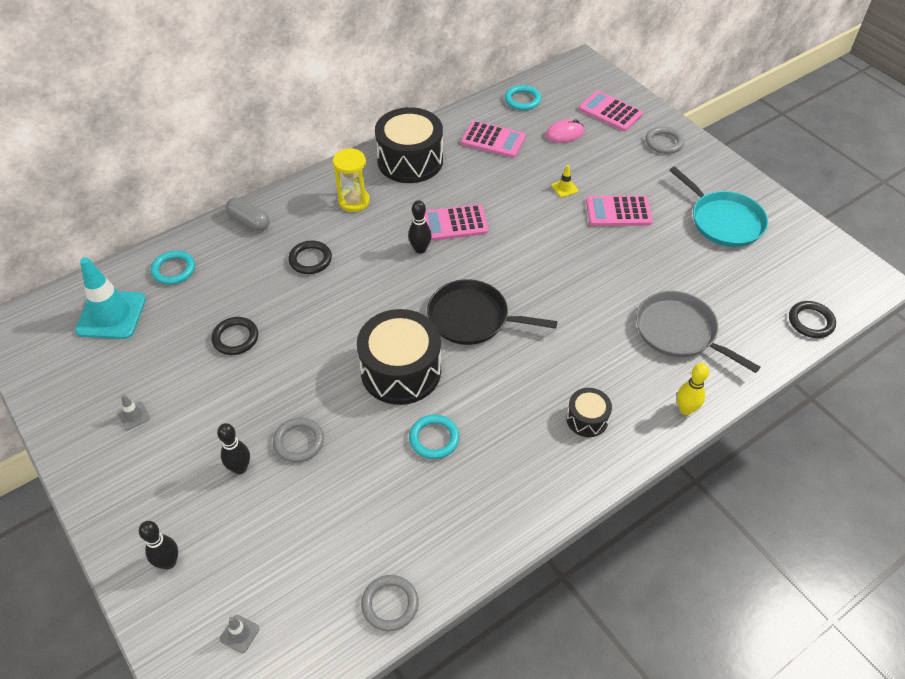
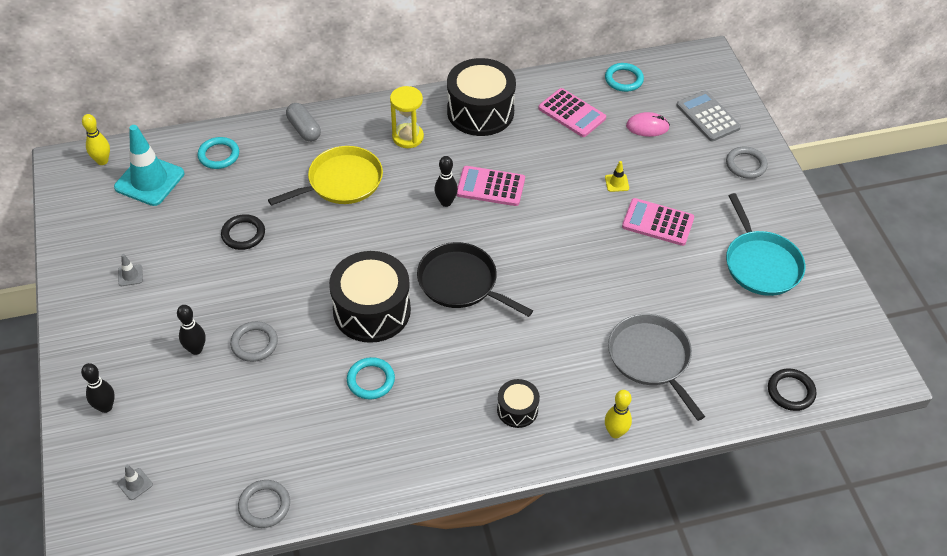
camera: 20 degrees right, 0 degrees up
(51, 310) = (102, 161): none -> yellow bowling pin
(310, 259) = (341, 182): black ring -> yellow pan
(610, 112) = (707, 117): pink calculator -> grey calculator

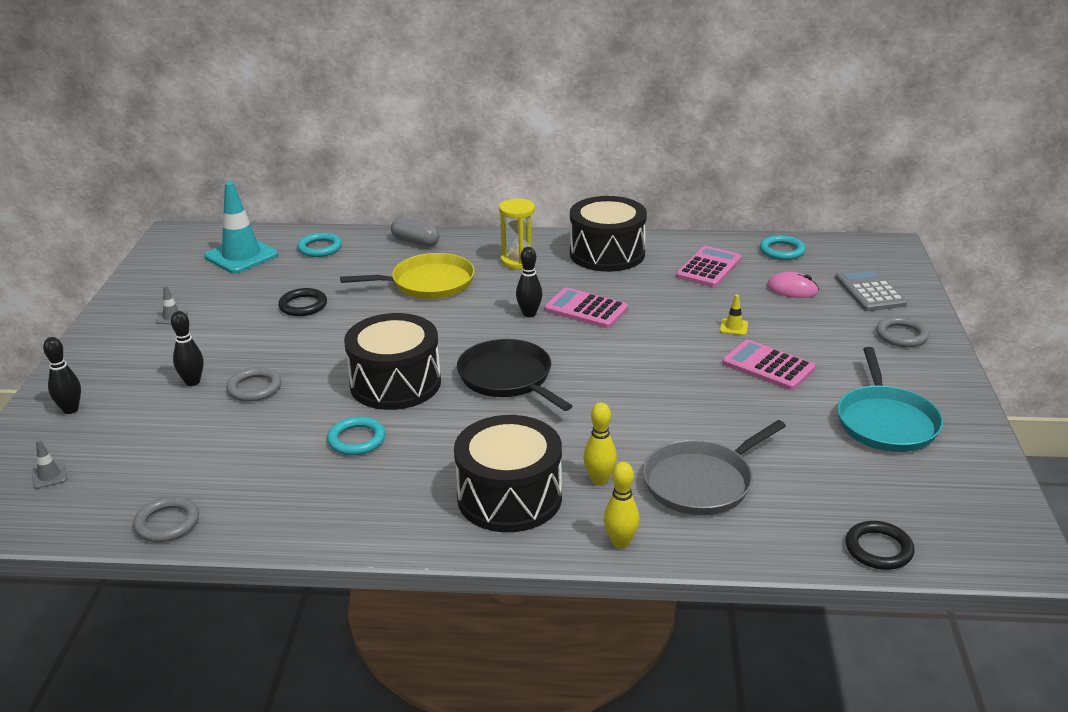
camera: 20 degrees right, 20 degrees down
(102, 161) = (209, 237): yellow bowling pin -> yellow bowling pin (599, 480)
(304, 129) = (415, 242): grey capsule -> grey capsule turned 45 degrees counterclockwise
(517, 410) = (509, 497): black drum -> black drum, size x2.00
(572, 113) = (708, 268): pink calculator -> pink calculator turned 120 degrees counterclockwise
(651, 358) = (702, 482): grey pan -> grey pan turned 120 degrees counterclockwise

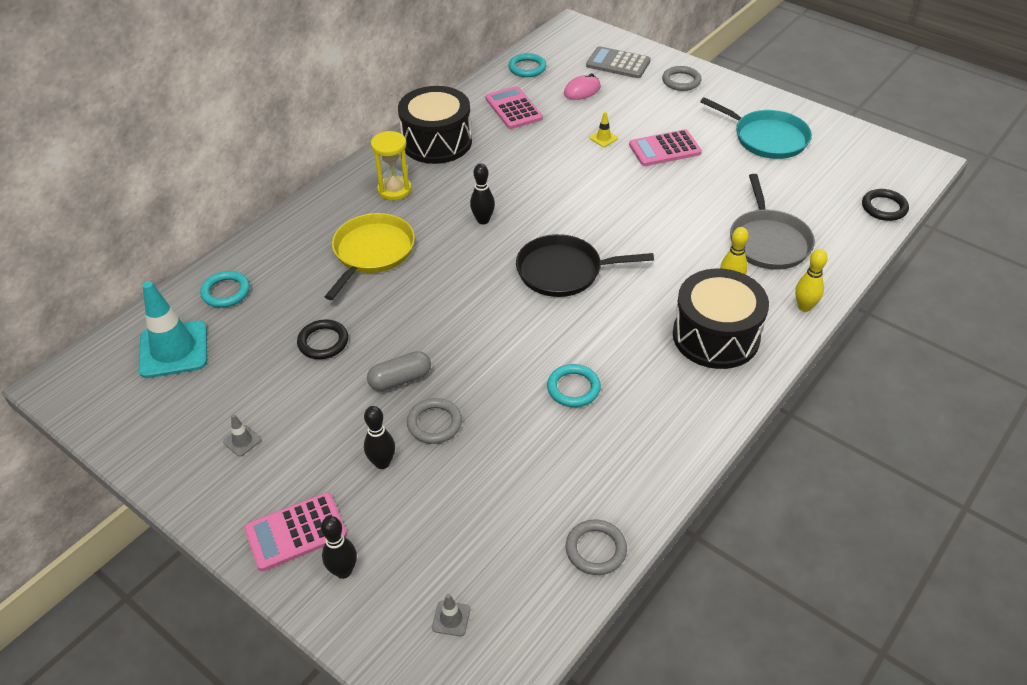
camera: 55 degrees left, 15 degrees up
(395, 383) = (512, 334): black drum -> none
(415, 242) = (290, 230): grey capsule -> grey capsule (400, 379)
(586, 309) = (507, 190): pink calculator -> pink calculator (296, 532)

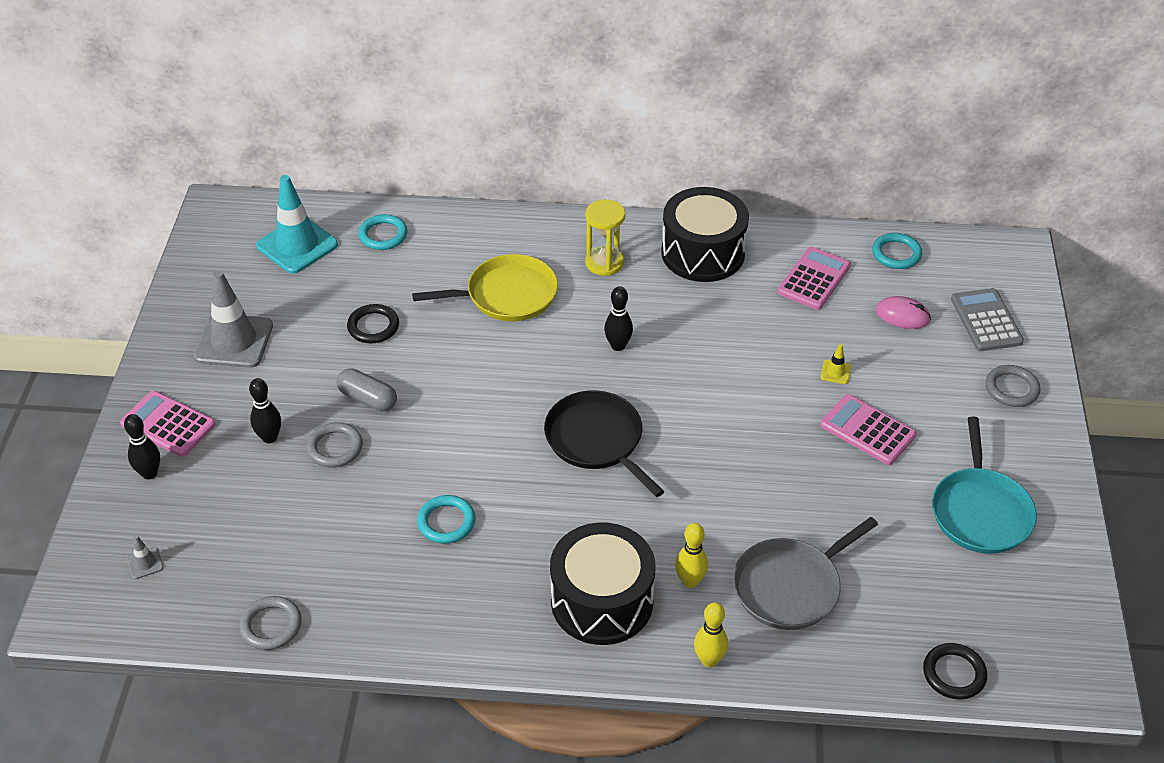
camera: 55 degrees right, 0 degrees up
(242, 441) = (234, 341): grey traffic cone -> grey traffic cone, size x2.42

